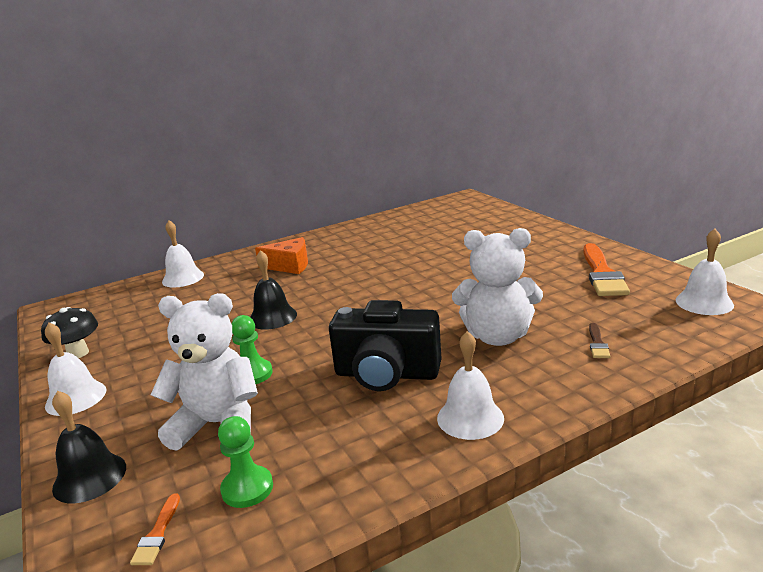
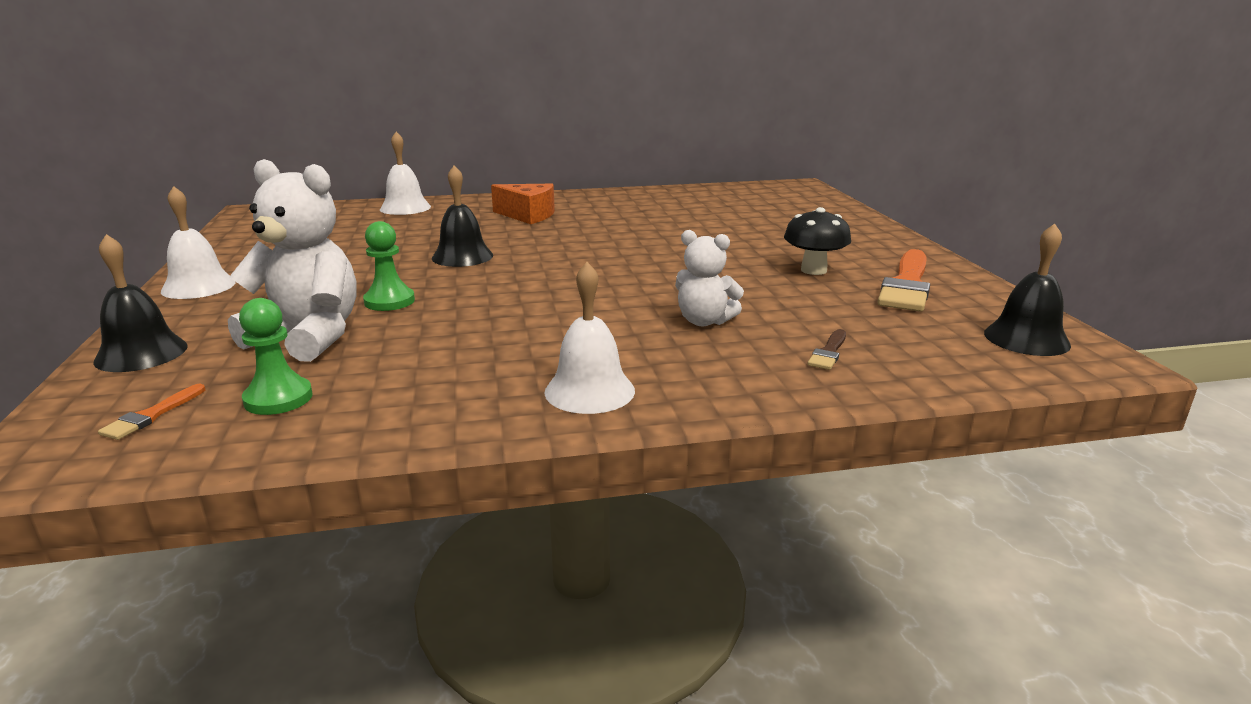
camera: 15 degrees right, 0 degrees up
(78, 353) = (239, 251): black mushroom -> black mushroom (813, 270)
(386, 374) = (534, 330): black camera -> none
(497, 336) = (704, 321): white teddy bear -> white teddy bear, size x0.58
(704, 302) = (1026, 339): white bell -> black bell

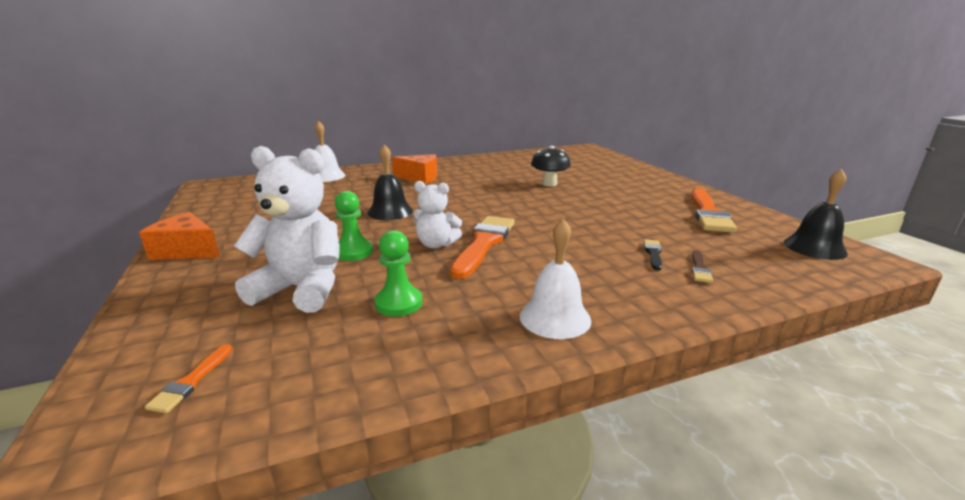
camera: 10 degrees left, 0 degrees up
(141, 353) = (158, 318): black bell -> none
(198, 286) = (187, 250): white bell -> orange cheese
(278, 398) = (303, 351): green pawn -> green pawn (399, 303)
(559, 302) = (484, 243): none -> orange brush
(704, 321) = (597, 251): white teddy bear -> white teddy bear (436, 244)
(779, 330) = (653, 253): none -> black brush
(813, 270) = (641, 207): black mushroom -> black mushroom (549, 184)

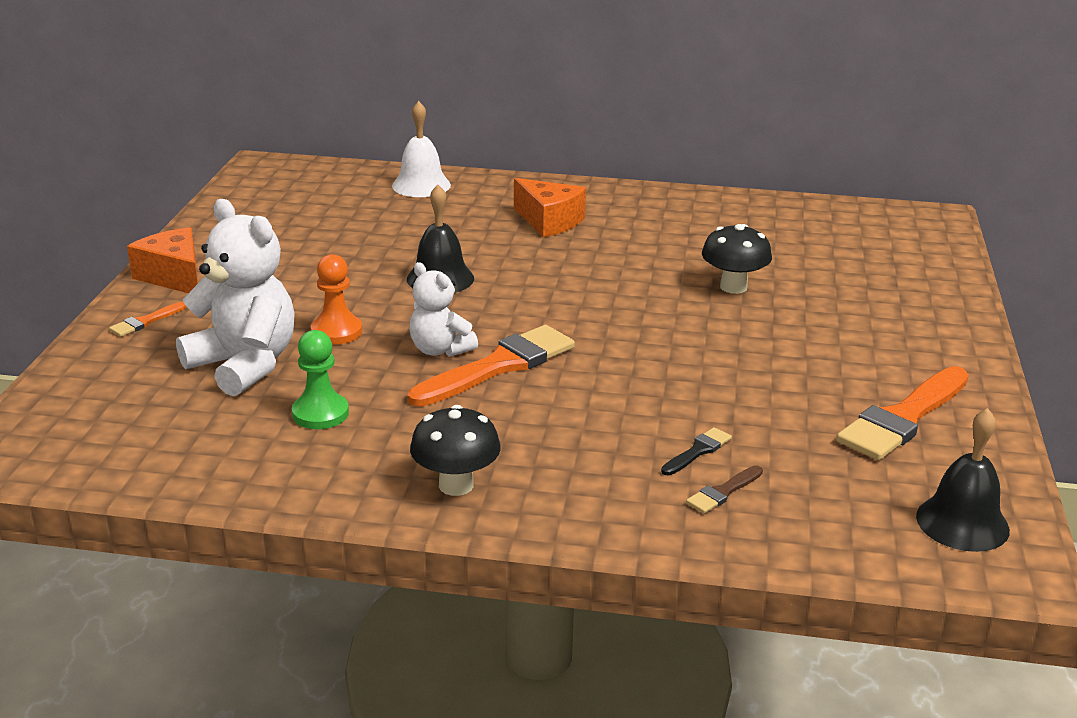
camera: 30 degrees right, 5 degrees up
(191, 381) = (93, 428): orange brush -> orange brush (145, 321)
(353, 252) = (336, 332): green pawn -> orange pawn
(555, 317) = (456, 485): white bell -> black mushroom

